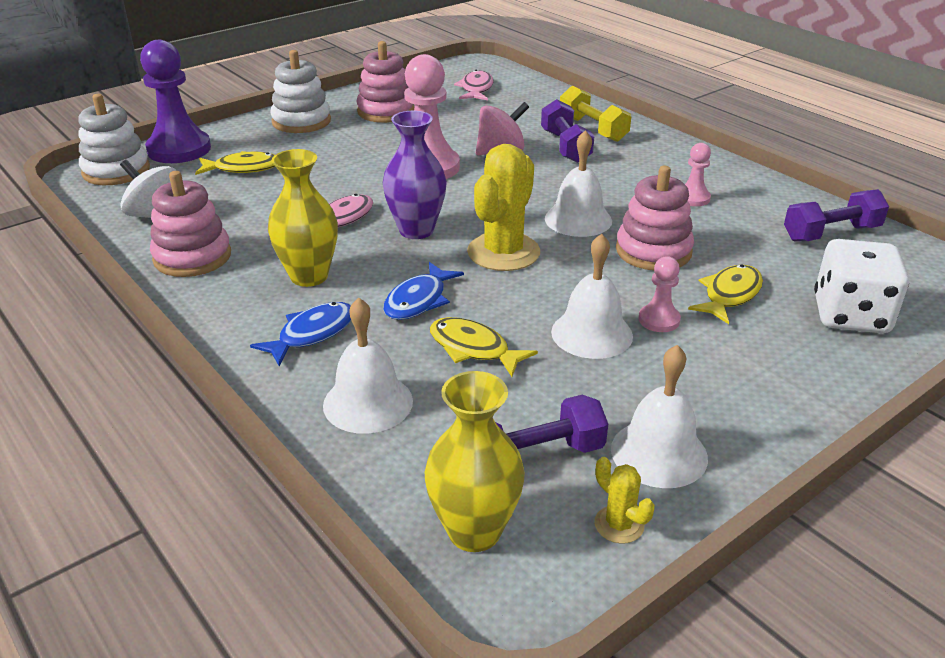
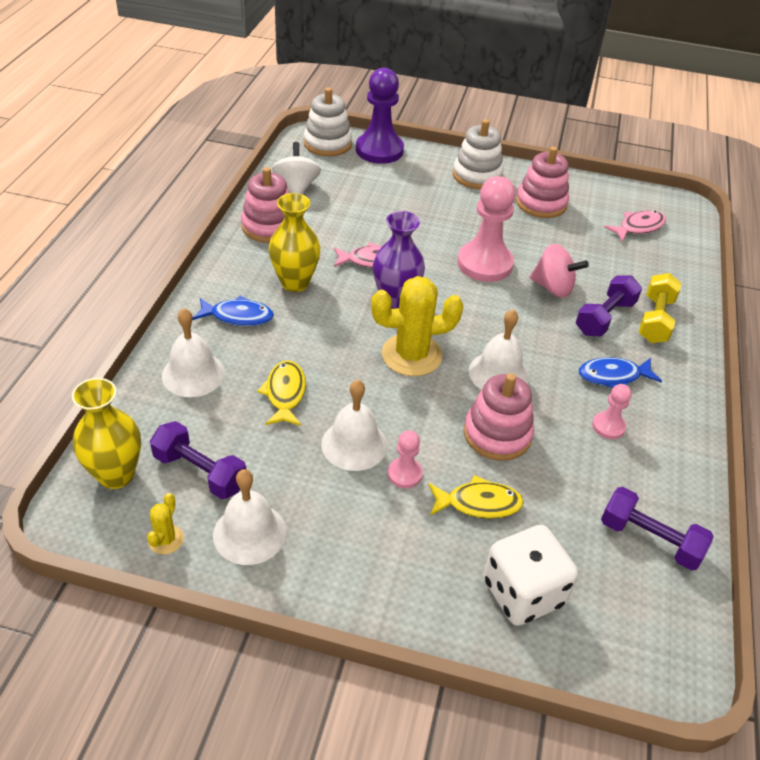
camera: 50 degrees right, 10 degrees up
(243, 168) = (387, 187): yellow fish -> none
(418, 300) = (314, 343): blue fish -> blue fish (613, 376)

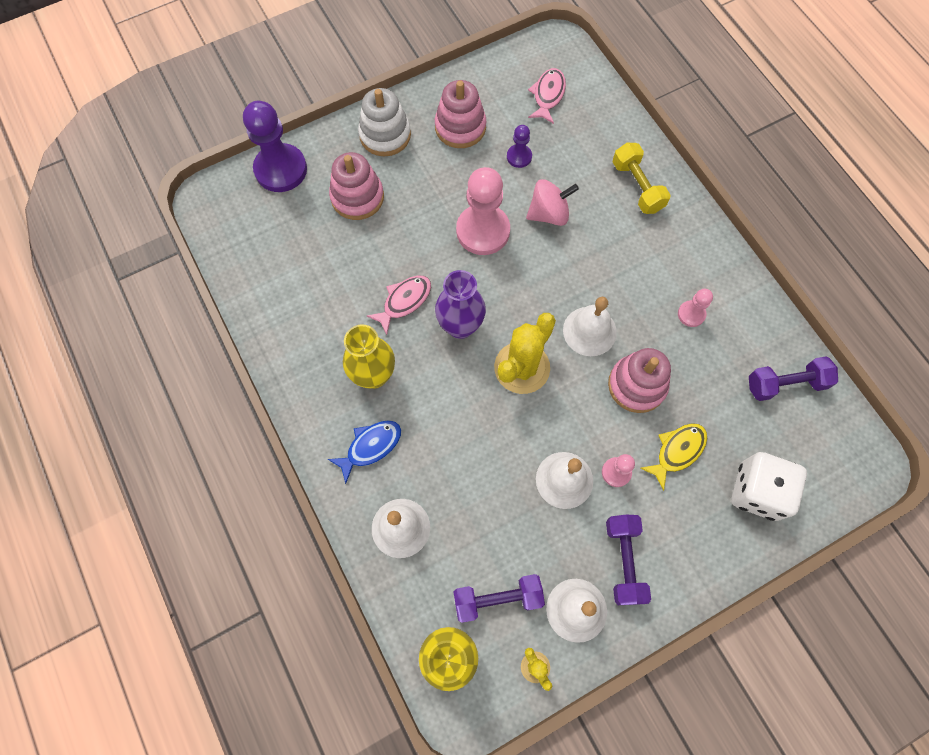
camera: 40 degrees left, 25 degrees up
(269, 226) = (290, 336): pink stacking toy -> pink stacking toy (357, 197)
(285, 394) = (478, 483): yellow fish -> none
(296, 187) = (263, 273): white spinning top -> none
(327, 144) = (231, 198): white stacking toy -> none
(569, 244) = (519, 157): none -> purple pawn
(605, 318) = (606, 214): purple dumbbell -> purple dumbbell (624, 561)
(613, 376) = (657, 266): blue fish -> none

